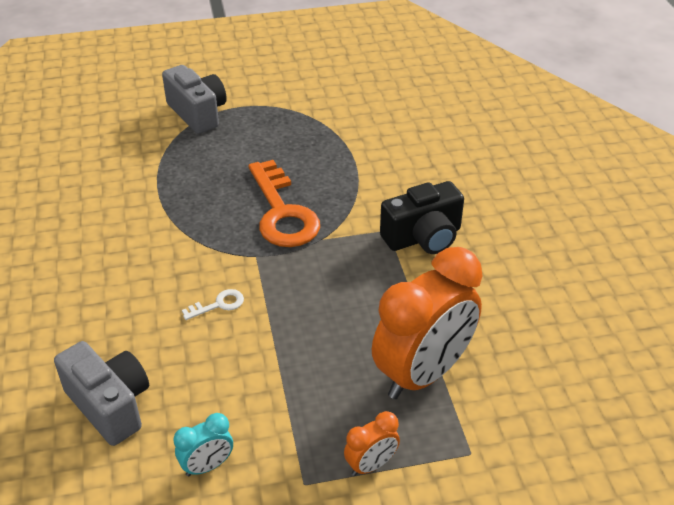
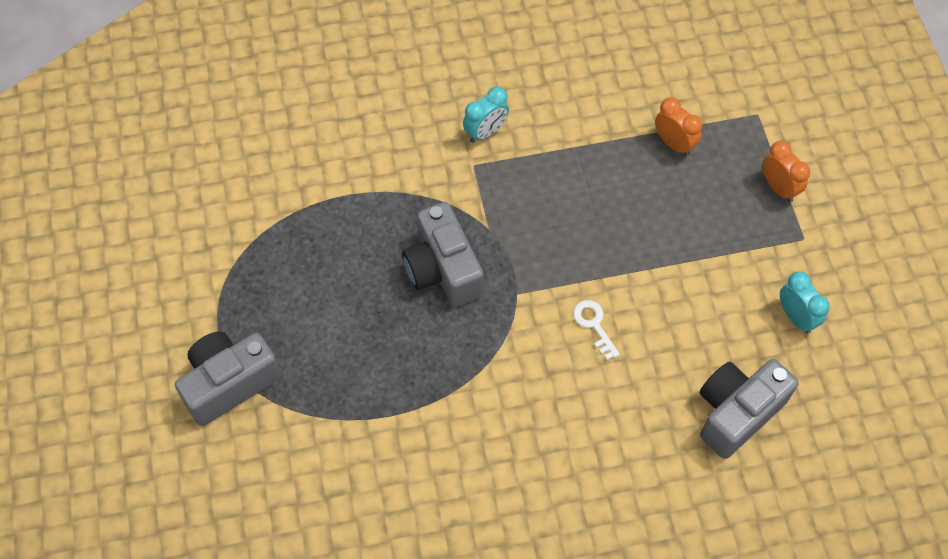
camera: 90 degrees left, 20 degrees up
(282, 212) = (443, 269): orange key -> grey camera
(423, 237) = (485, 132): black camera -> turquoise clock
(423, 374) = (674, 143): orange clock -> orange clock, size x0.44

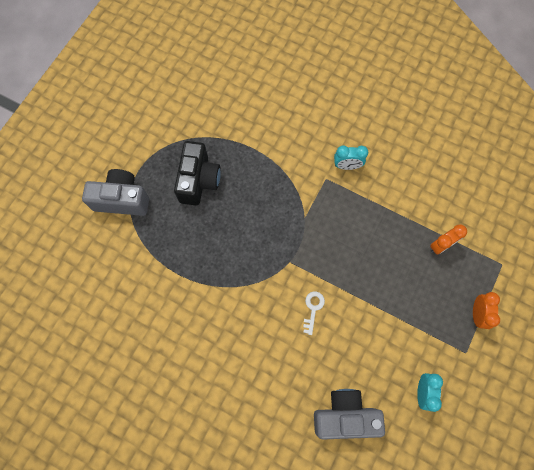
camera: 40 degrees right, 10 degrees up
(313, 284) = (199, 180): none -> black camera
(443, 269) = (264, 221): grey camera -> none
(674, 143) = (440, 245): orange clock -> orange clock turned 60 degrees clockwise

